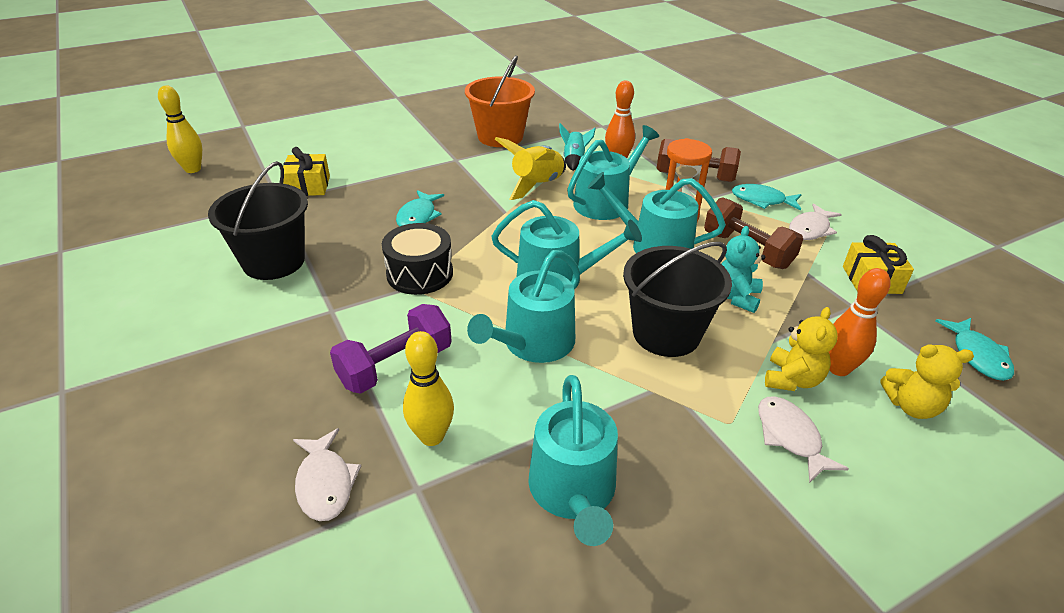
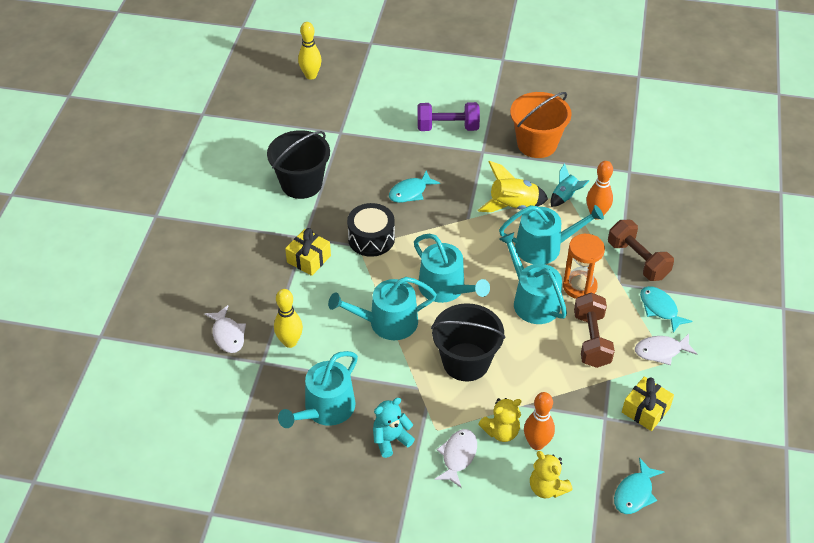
camera: 40 degrees right, 10 degrees up
(308, 186) = (367, 128): yellow gift -> yellow gift (309, 259)
(325, 483) = (228, 335): white fish -> white fish turned 45 degrees counterclockwise
(395, 365) = (307, 292): purple dumbbell -> purple dumbbell (447, 127)
(736, 297) = (538, 366): turquoise teddy bear -> turquoise teddy bear (391, 439)

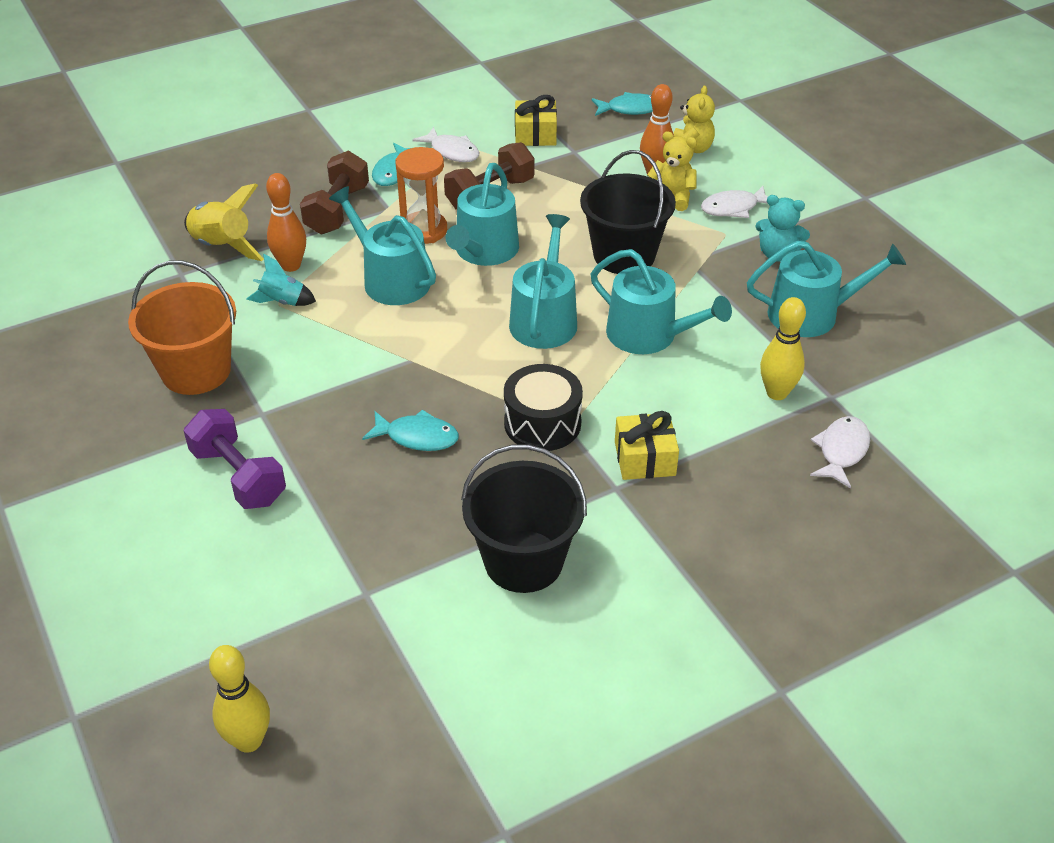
camera: 130 degrees left, 5 degrees down
(513, 206) = (345, 335): yellow rocket -> yellow rocket (222, 247)

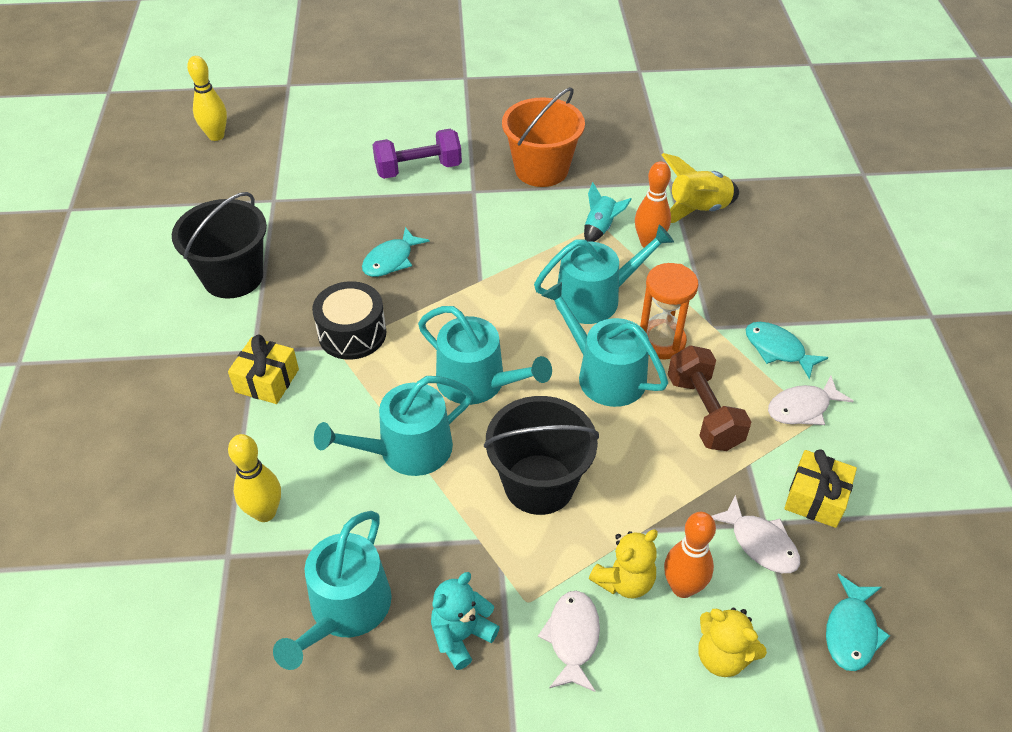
camera: 115 degrees right, 5 degrees up
(337, 210) = (724, 291): brown dumbbell -> none
(841, 451) = (163, 523): white fish -> white fish (760, 543)

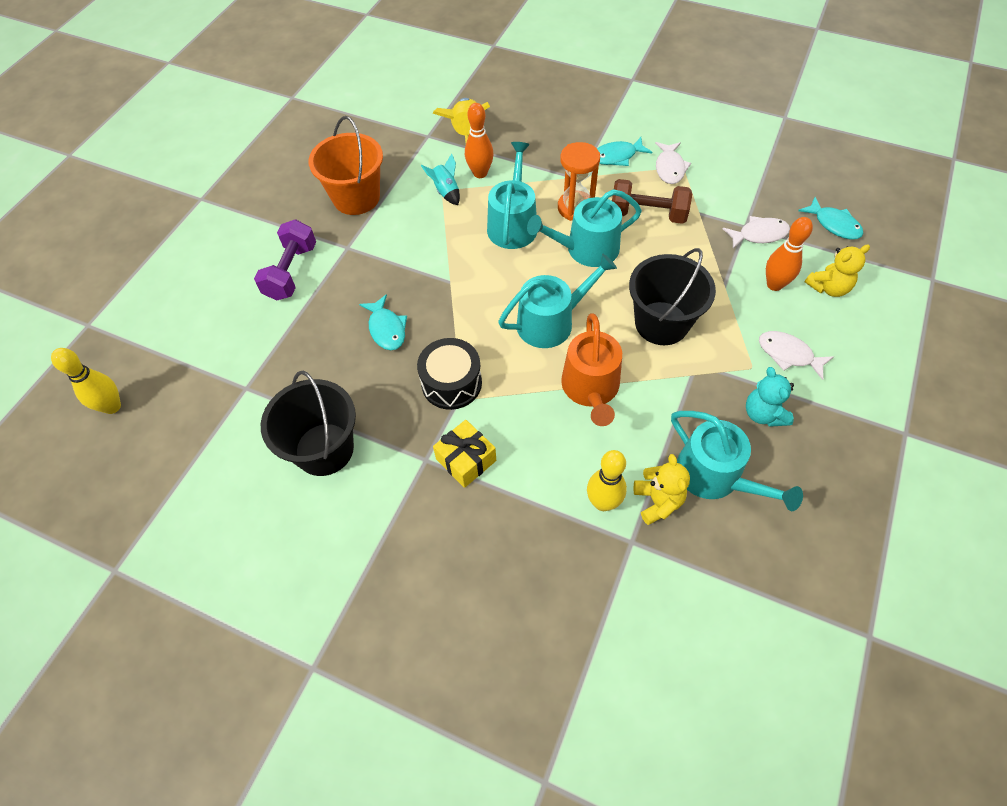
camera: 60 degrees left, 10 degrees up
(406, 450) = (591, 389): turquoise watering can -> orange watering can
(624, 581) = (758, 311): yellow teddy bear -> yellow teddy bear (657, 501)
(815, 498) = (739, 195): yellow gift -> none

